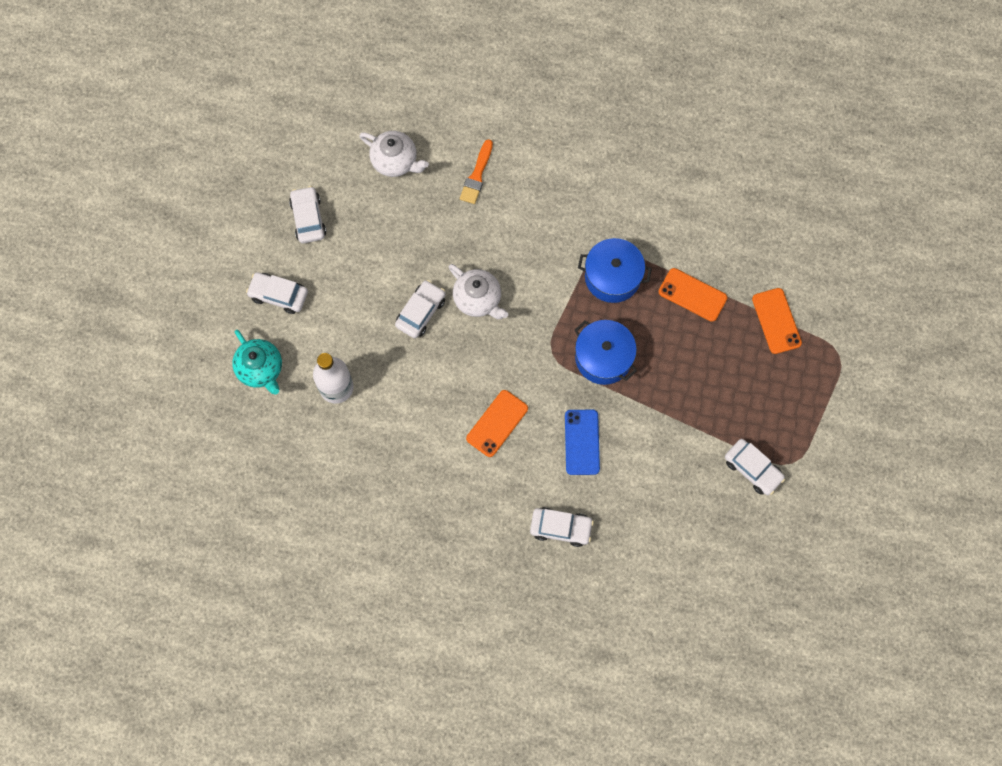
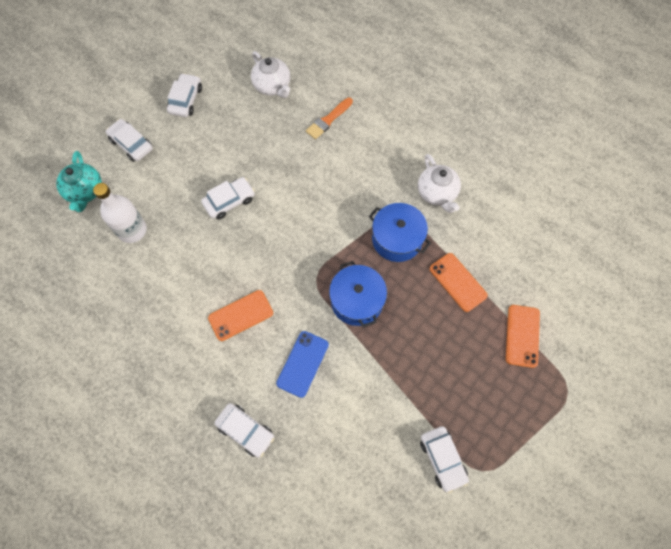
camera: 25 degrees right, 5 degrees down
(478, 299) = (279, 211): white teapot -> white teapot (437, 193)

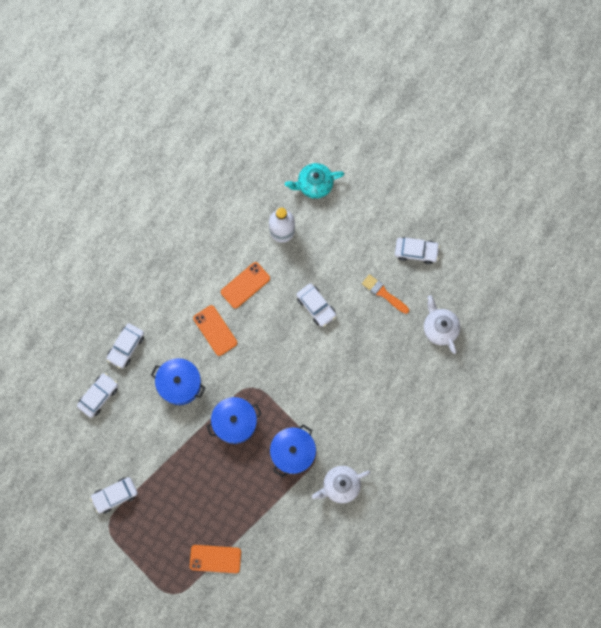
camera: 85 degrees right, 10 degrees up
(131, 144) = (364, 213): white car -> white car (98, 396)
(272, 86) = (440, 328): white teapot -> white teapot turned 105 degrees clockwise
(302, 364) = (179, 384): blue phone -> blue pot
(328, 120) = (407, 383): orange brush -> orange brush (383, 293)
(458, 282) = (258, 505): orange phone -> orange phone (245, 285)

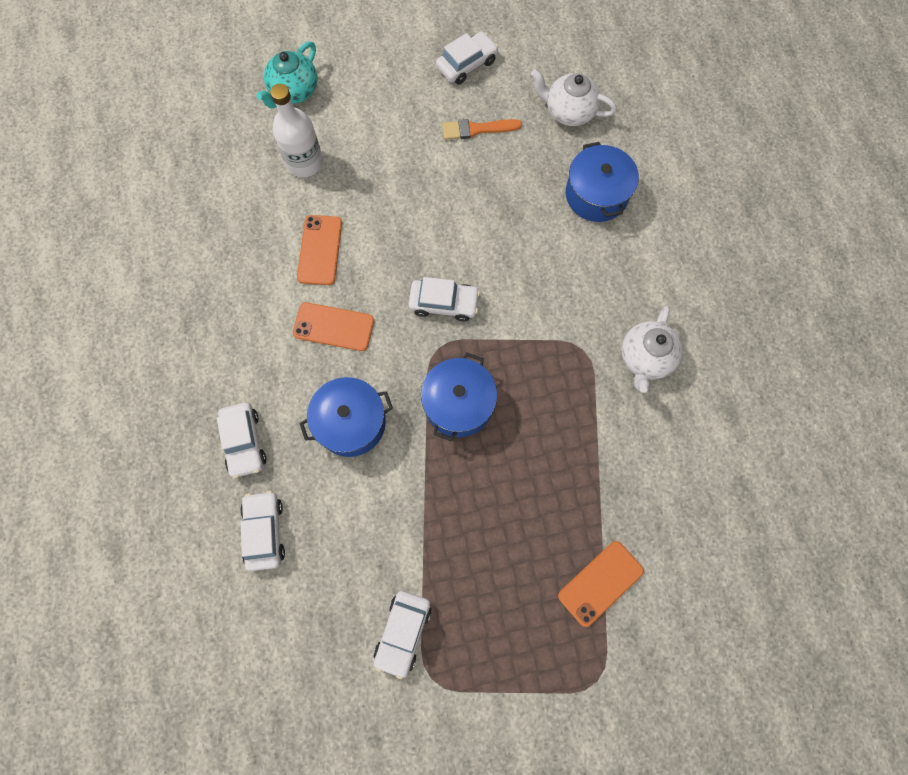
camera: 45 degrees left, 5 degrees down
(293, 452) = (557, 373): blue pot -> blue pot (596, 194)
(316, 306) = (420, 203): white car -> white car (444, 303)

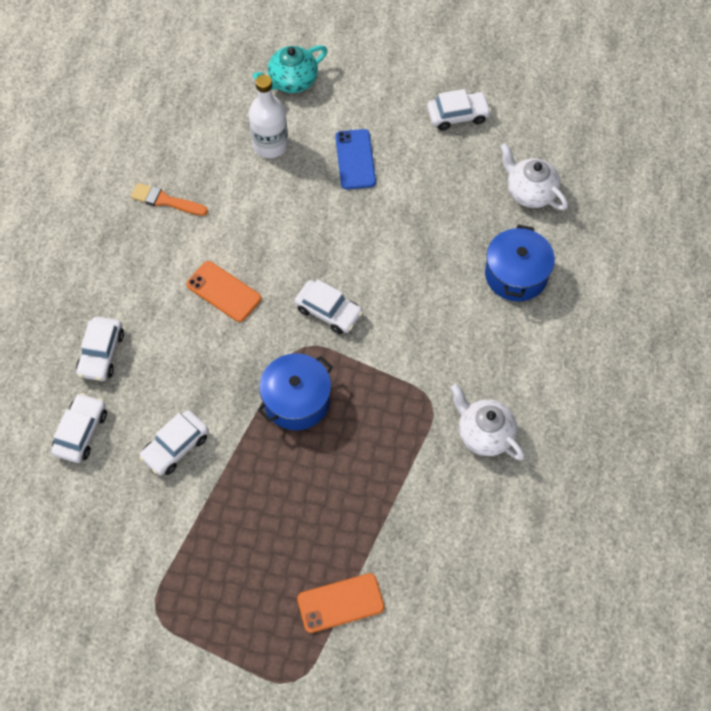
camera: 25 degrees right, 10 degrees down
(320, 250) = (245, 223): orange phone -> none
(351, 422) = (197, 376): blue pot -> none
(393, 144) = (355, 159): none -> blue phone
(403, 632) = (151, 564): white car -> white car (175, 447)
(477, 129) = (437, 175): orange brush -> orange brush (165, 201)
(645, 358) = (484, 434): white teapot -> white teapot turned 90 degrees clockwise

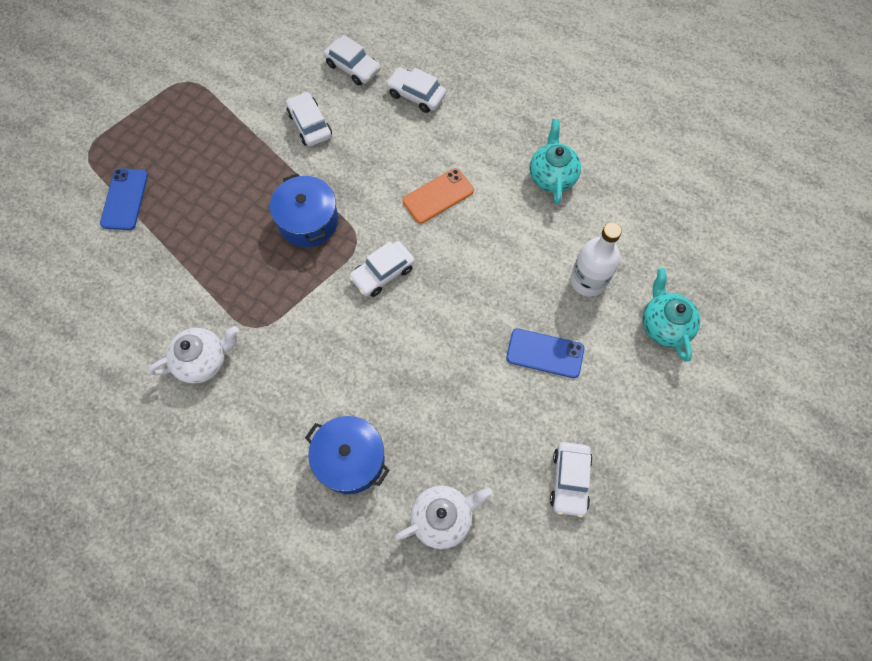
camera: 110 degrees right, 5 degrees up
(165, 201) = (552, 176): orange brush -> turquoise teapot
(340, 603) = (124, 199): orange phone -> blue phone

